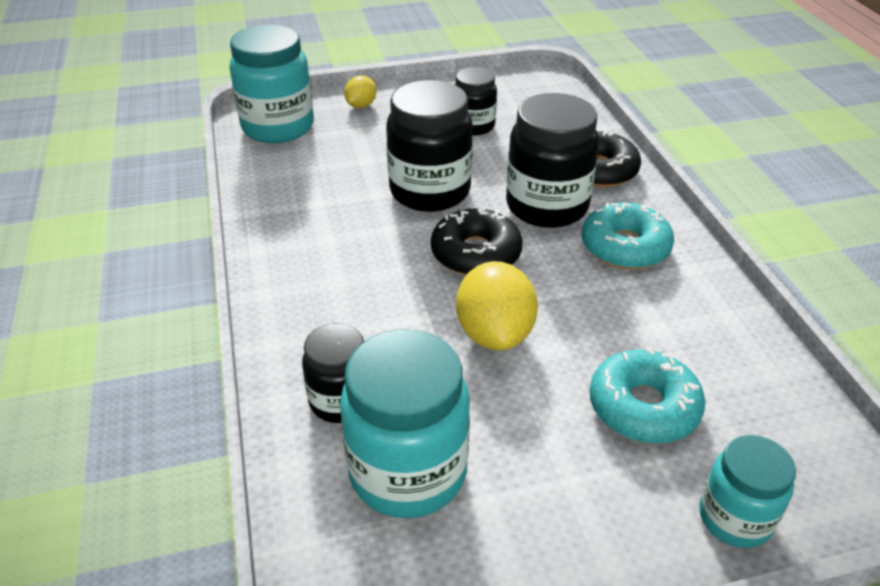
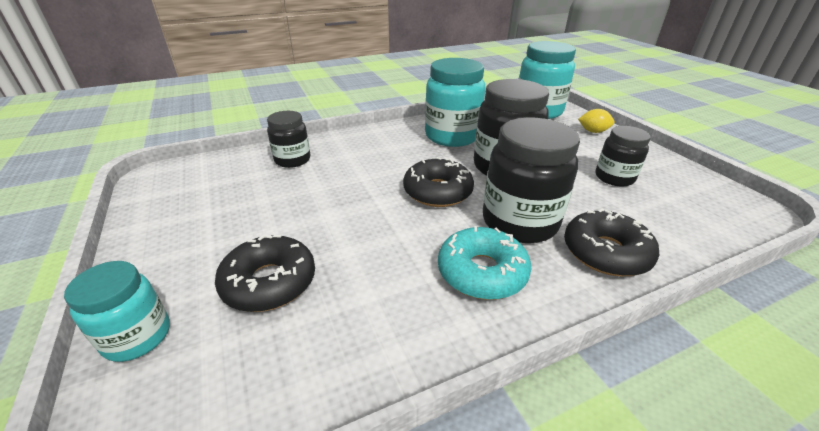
camera: 80 degrees right, 5 degrees down
(408, 472) = (236, 185): turquoise jar -> turquoise jar (452, 136)
(494, 334) = (351, 205): yellow lemon -> none
(643, 407) = (269, 282): turquoise donut -> black donut

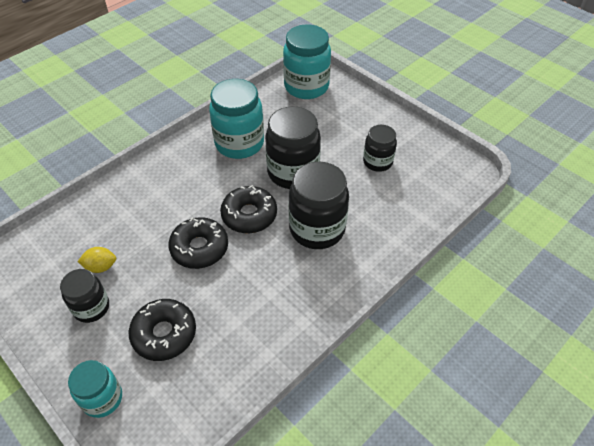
camera: 20 degrees left, 15 degrees up
(292, 160) = (111, 212): black jar -> black jar (91, 307)
(482, 272) = (302, 281): turquoise donut -> none
(593, 131) = (356, 106): yellow lemon -> yellow lemon (101, 267)
(605, 252) = (377, 240): black donut -> black donut (199, 248)

